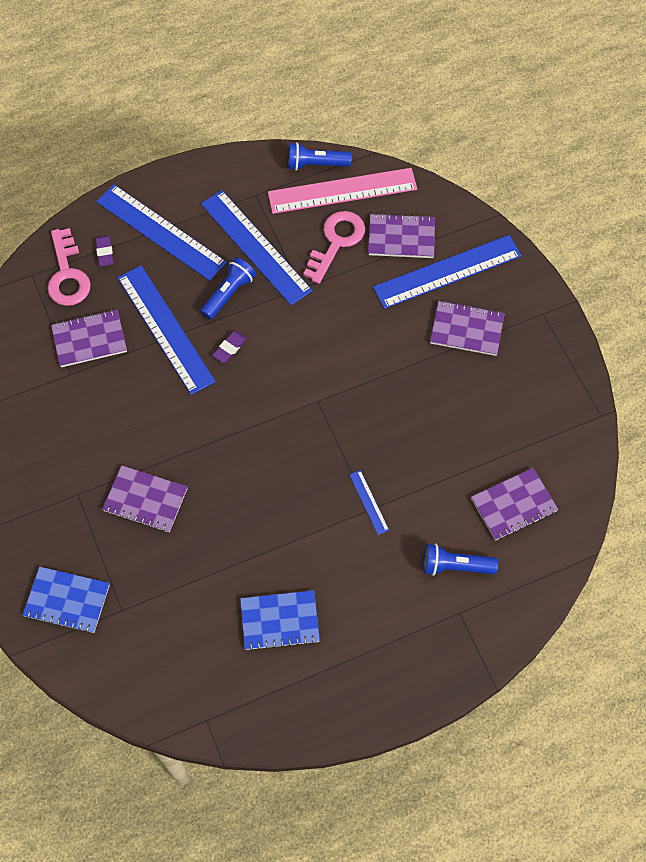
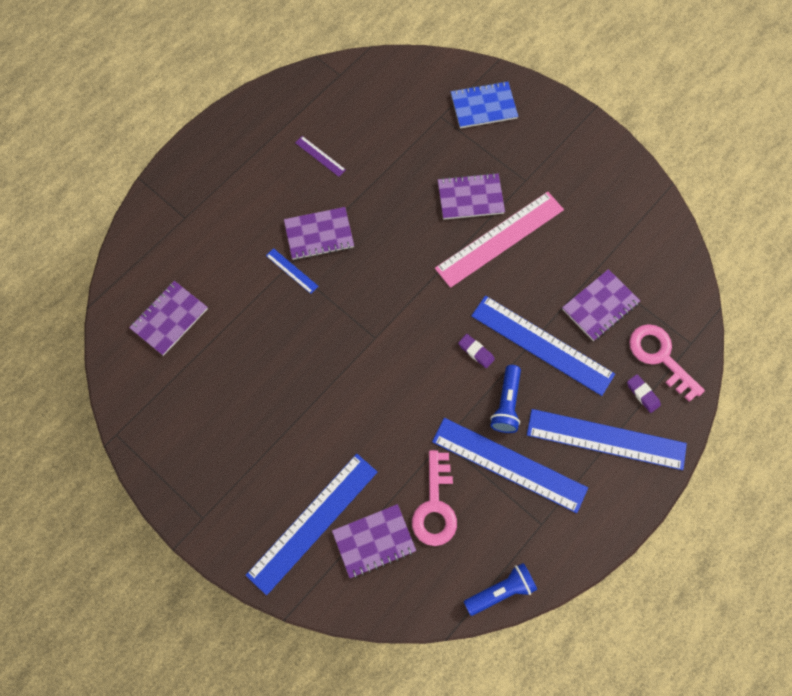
camera: 155 degrees right, 5 degrees up
(229, 348) = (476, 352): purple eraser -> purple eraser turned 60 degrees counterclockwise
(279, 621) = (320, 156): blue notebook -> purple ruler
(342, 191) = (458, 570): pink ruler -> pink ruler (500, 239)
(455, 566) = (201, 250): blue flashlight -> none
(466, 330) = (270, 467): purple notebook -> purple notebook (319, 234)

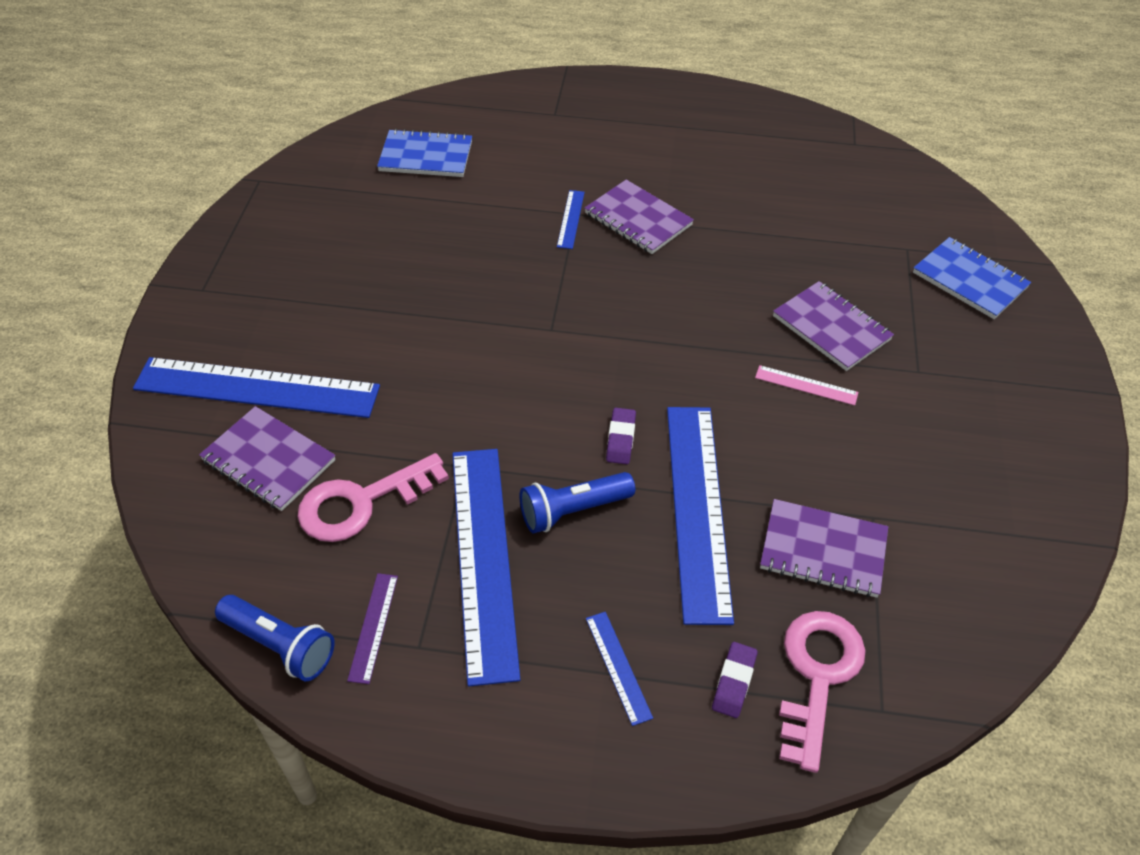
camera: 55 degrees right, 20 degrees down
(169, 319) = (426, 156): purple notebook -> blue notebook
(320, 156) = (736, 175): purple ruler -> purple ruler (373, 627)
(500, 239) = (806, 385): pink ruler -> pink ruler, size x0.43
(606, 439) = (618, 667): blue ruler -> blue ruler, size x0.43

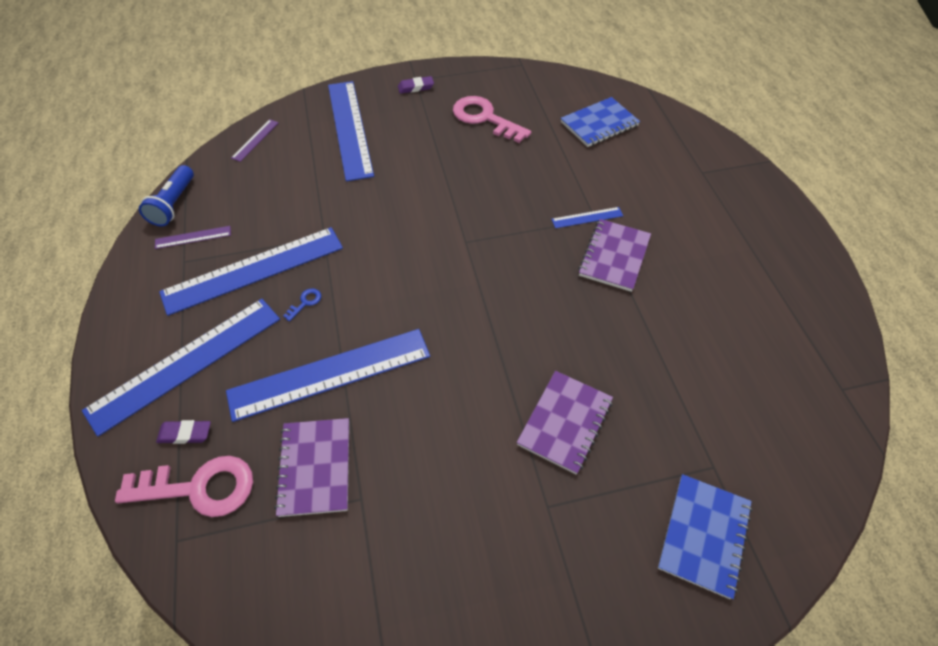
camera: 70 degrees right, 5 degrees up
(197, 508) = (255, 140): none -> purple ruler
(269, 460) = (297, 153): purple notebook -> none
(361, 502) = (280, 201): pink key -> pink key (485, 118)
(426, 156) = (599, 124): blue notebook -> blue notebook turned 75 degrees clockwise
(573, 511) = (305, 302): blue flashlight -> blue key
(618, 667) = (186, 363): blue ruler -> blue ruler, size x2.34
(620, 439) = (378, 310): purple eraser -> purple eraser (416, 87)
(806, 385) = (486, 417): pink ruler -> none

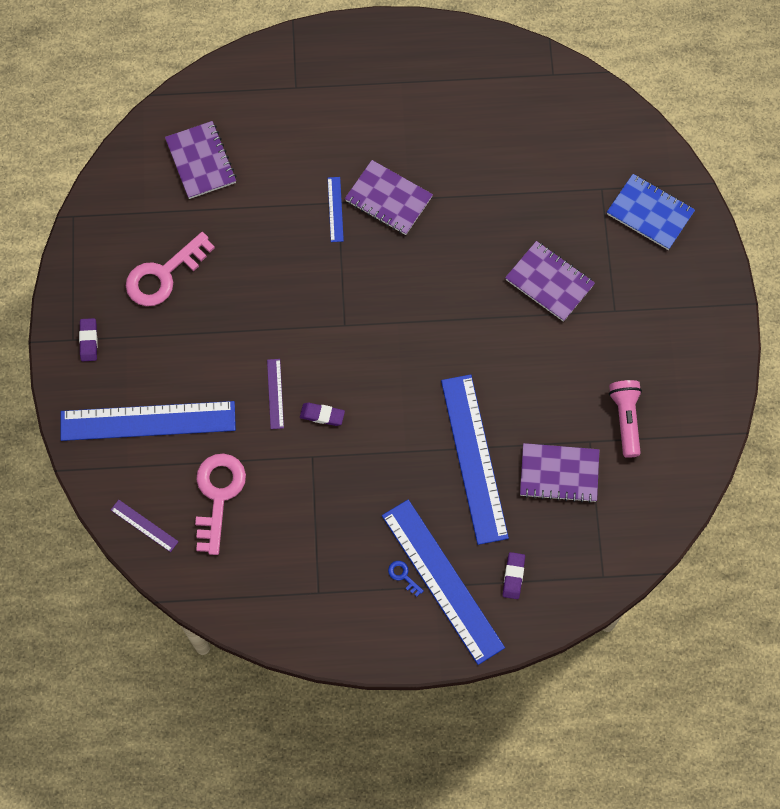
camera: 80 degrees left, 15 degrees up
(174, 204) = (233, 609): blue flashlight -> none
(193, 237) = (286, 585): purple ruler -> purple ruler (275, 393)
(199, 487) = (563, 562): pink key -> pink key (218, 495)
(253, 270) = (343, 524): blue ruler -> none
(305, 302) = (392, 477): blue key -> blue key (403, 576)
(367, 238) = (322, 415): none -> purple eraser
(395, 541) = (625, 419): none -> pink flashlight
(599, 124) = (201, 161): blue notebook -> purple notebook

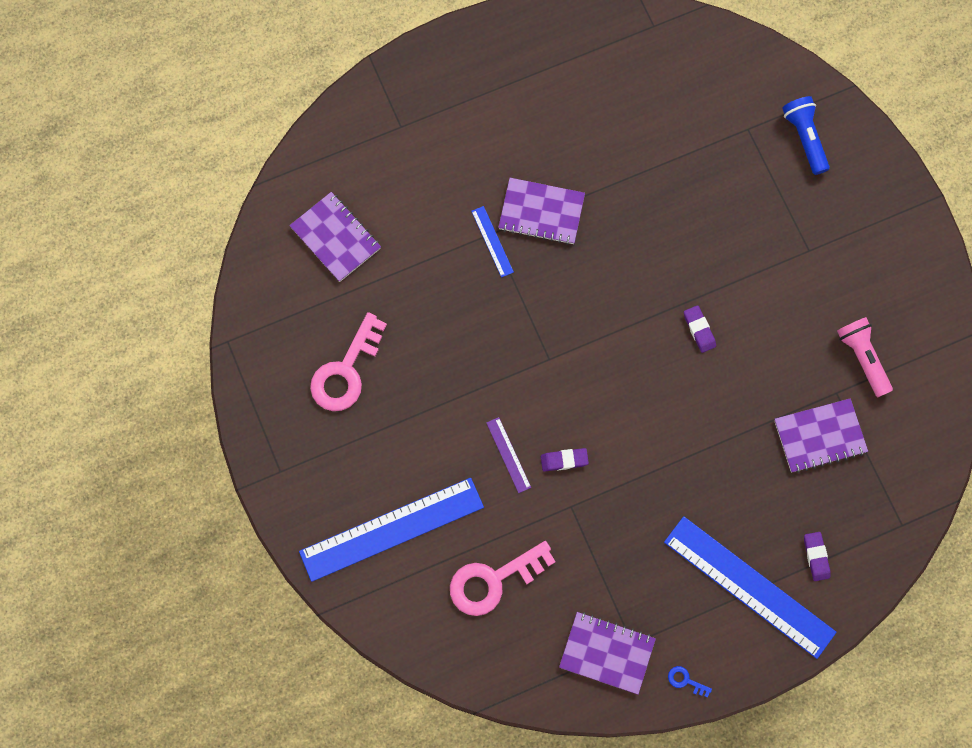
camera: 20 degrees left, 5 degrees up
(89, 341) = (297, 467): purple eraser -> purple eraser (699, 330)
(144, 525) = (432, 639): purple ruler -> none
(218, 495) = (493, 580): pink key -> pink key turned 105 degrees counterclockwise
(403, 576) = (709, 596): blue key -> blue key (685, 680)
(474, 458) = (731, 450): blue ruler -> none
(549, 282) = (734, 244): purple notebook -> purple notebook (607, 653)
(650, 213) = (804, 138): blue notebook -> blue flashlight

